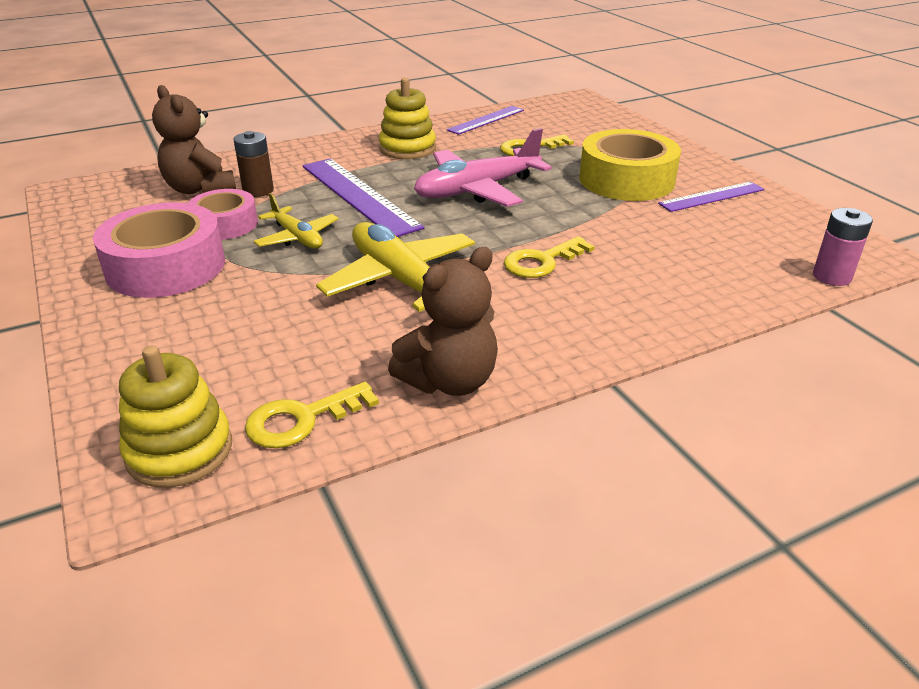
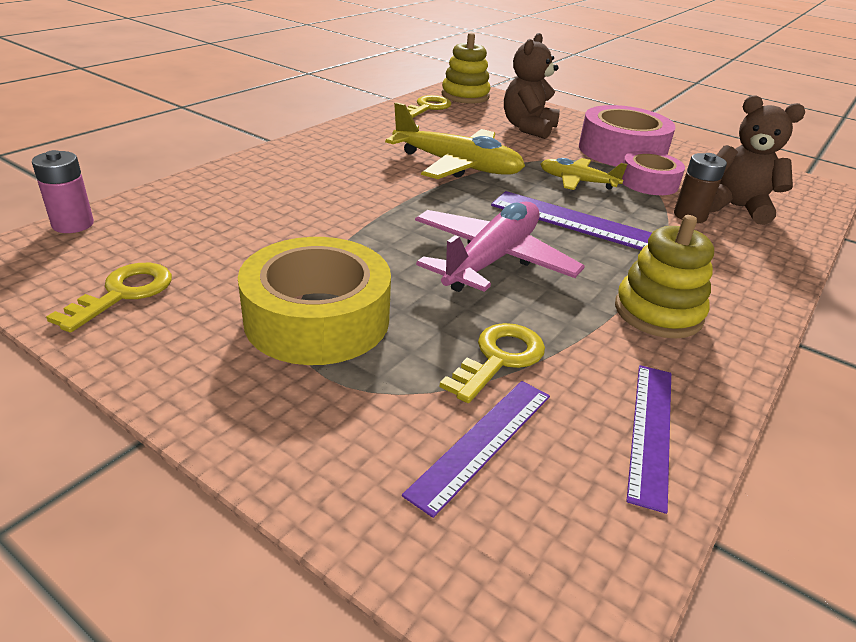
camera: 150 degrees right, 0 degrees up
(449, 381) = (369, 126): brown teddy bear -> brown teddy bear (528, 128)
(542, 261) = (361, 194): yellow key -> yellow key (123, 293)
(711, 196) = (187, 312): purple ruler -> purple ruler (482, 442)

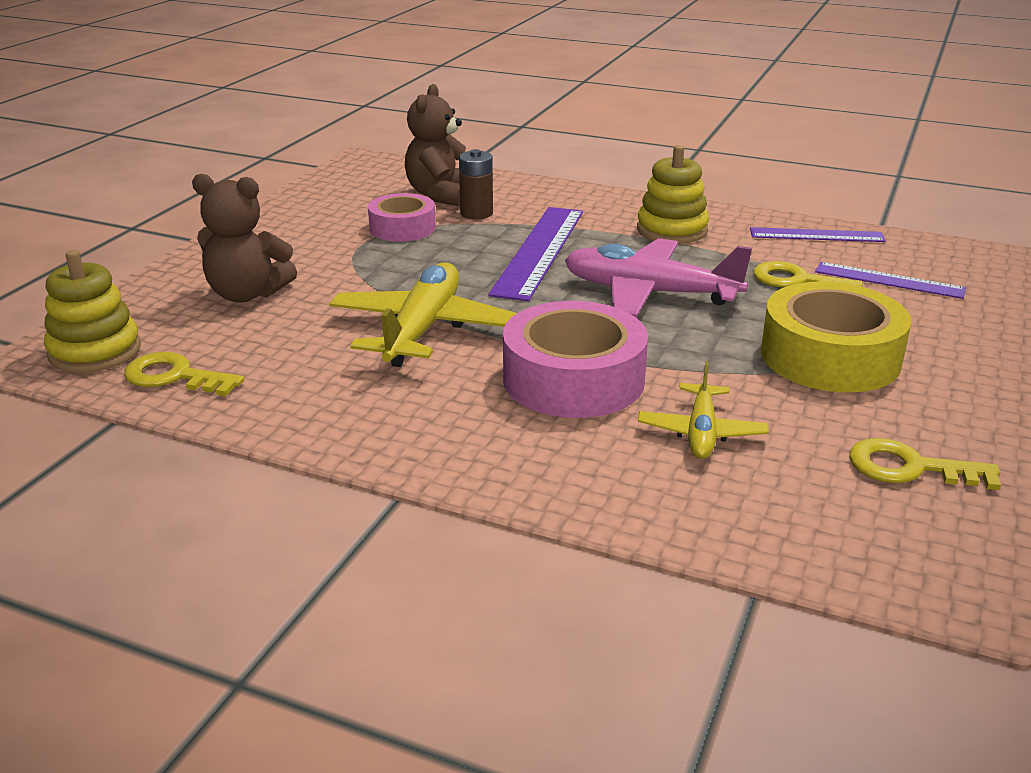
camera: 100 degrees left, 5 degrees down
(73, 224) = (827, 569): pink battery -> none
(577, 181) = (426, 261): yellow plane -> yellow plane (701, 432)
(621, 151) = (310, 239): pink tape -> pink tape (573, 379)

